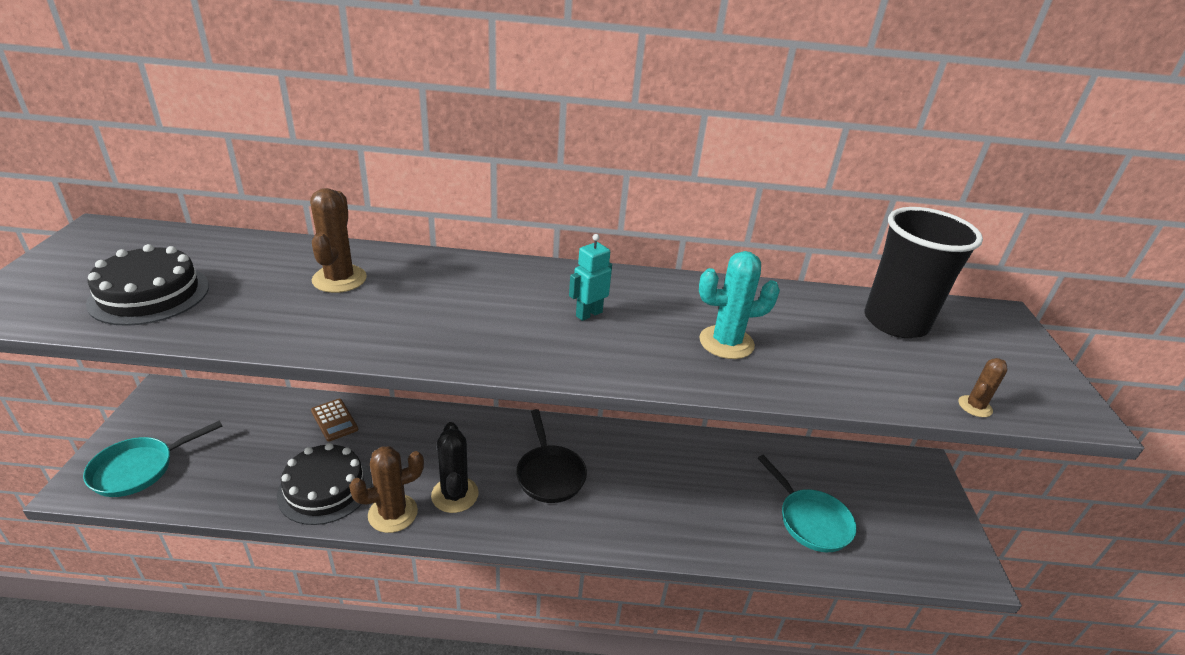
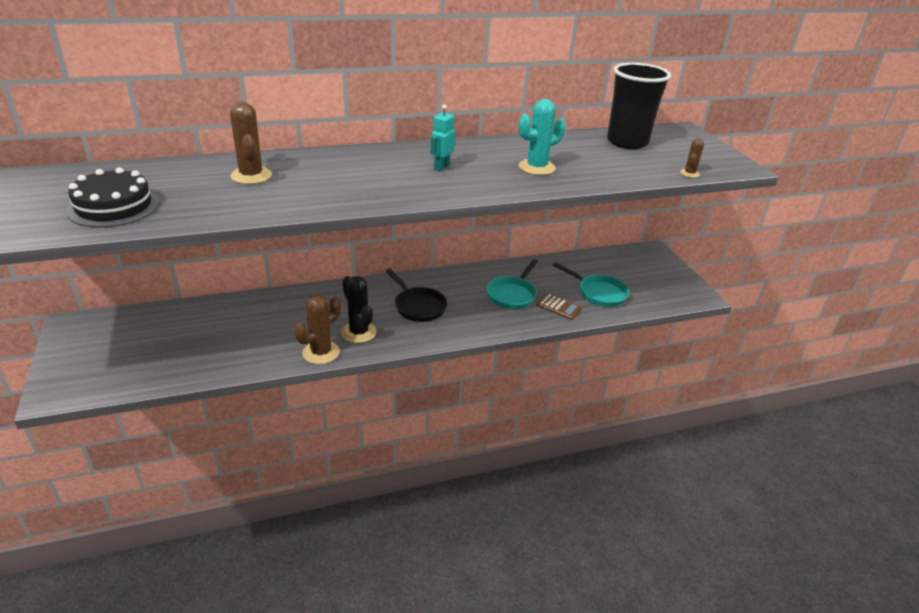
camera: 20 degrees left, 0 degrees up
(138, 469) = (95, 374): turquoise pan -> turquoise pan (512, 295)
(325, 488) = (258, 350): black cake -> none
(334, 420) = (234, 310): brown calculator -> brown calculator (559, 307)

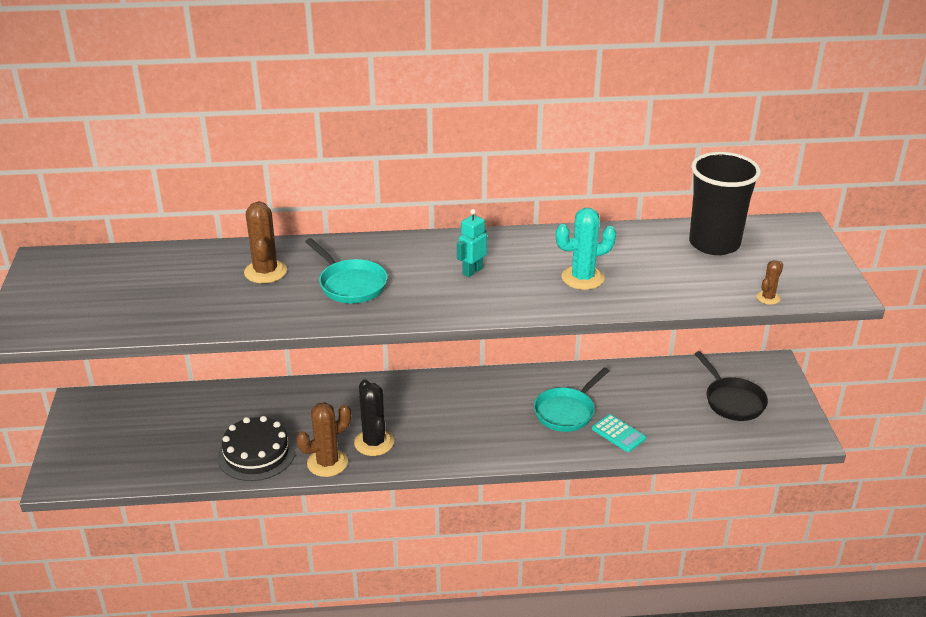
camera: 15 degrees right, 0 degrees up
(114, 206) = (127, 304): black cake -> black cake (256, 454)
(418, 306) = (450, 416): black pan -> black pan (732, 401)
(559, 307) = (618, 433): brown calculator -> turquoise calculator
(599, 293) = (676, 420): turquoise pan -> turquoise pan (350, 284)

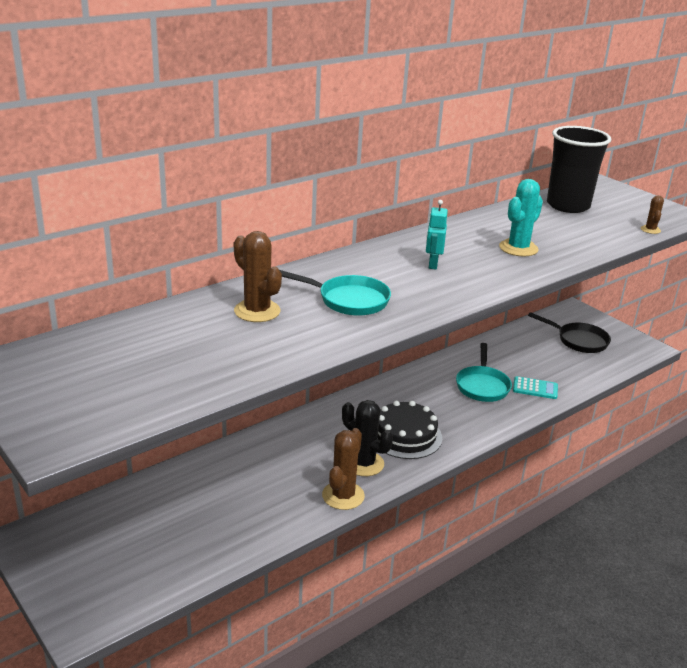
camera: 35 degrees left, 5 degrees down
(256, 454) = (269, 514): black cake -> black cake (405, 435)

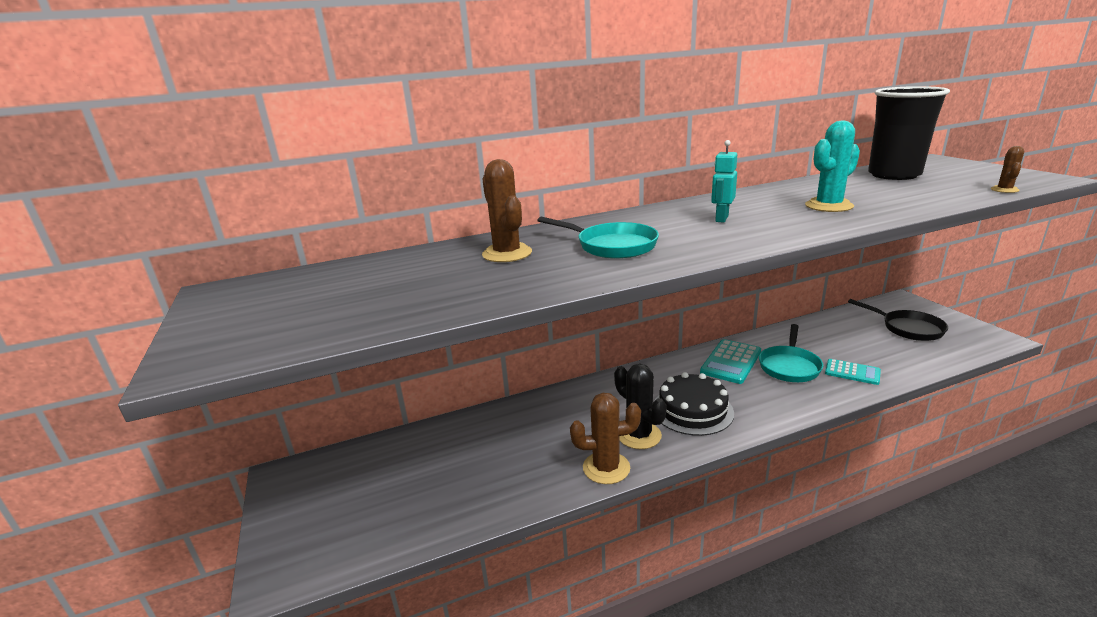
camera: 20 degrees right, 5 degrees down
(343, 496) = (606, 468): brown cactus -> brown cactus turned 45 degrees clockwise
(430, 385) = (731, 362): none -> turquoise calculator

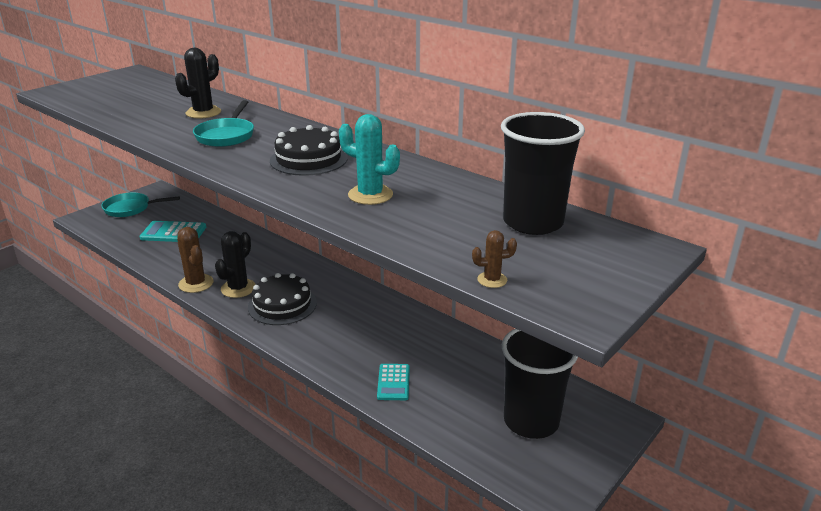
camera: 60 degrees right, 5 degrees up
(507, 254) = (203, 113): brown cactus -> black cactus
(721, 219) = (308, 159): turquoise robot -> black cake
(731, 362) = (372, 312): turquoise calculator -> turquoise calculator (173, 233)
(789, 366) = (383, 344): turquoise pan -> turquoise pan (130, 208)
(908, 328) = (531, 421): black pan -> black cup

